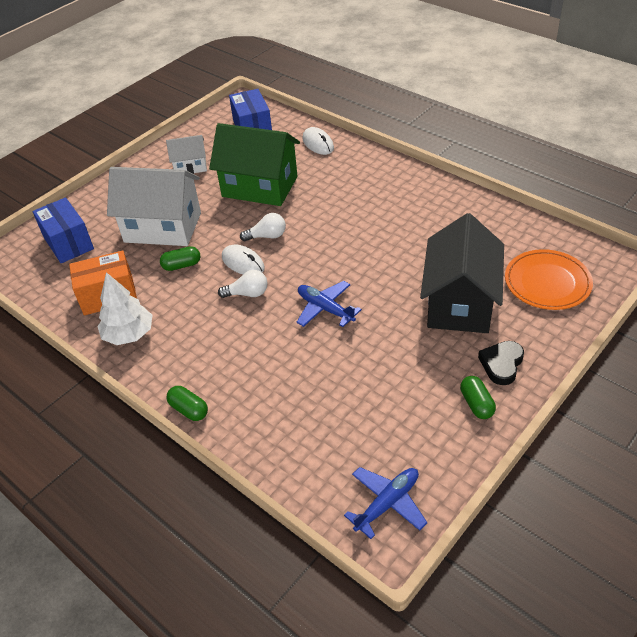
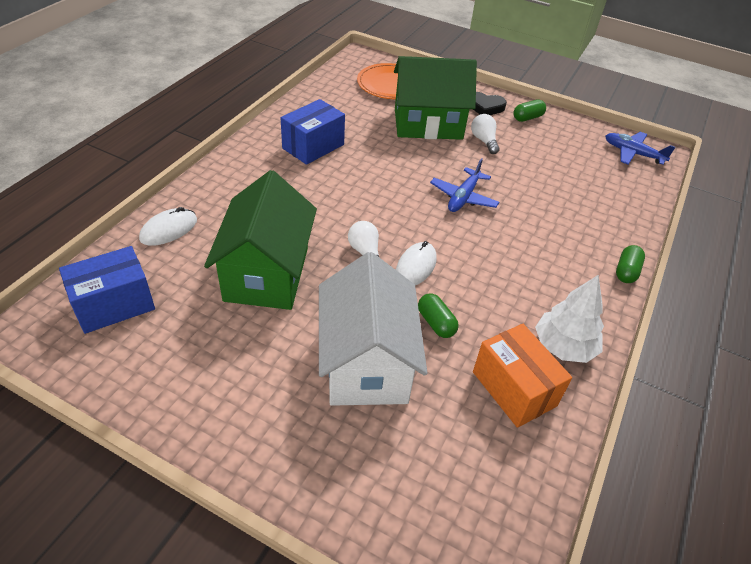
camera: 110 degrees left, 0 degrees up
(68, 243) = (426, 485): blue box -> blue box (313, 146)
(190, 166) = (214, 364): white house -> none
(247, 293) = (463, 255): white light bulb -> white light bulb (484, 141)
(459, 303) = (428, 124): black house -> green house

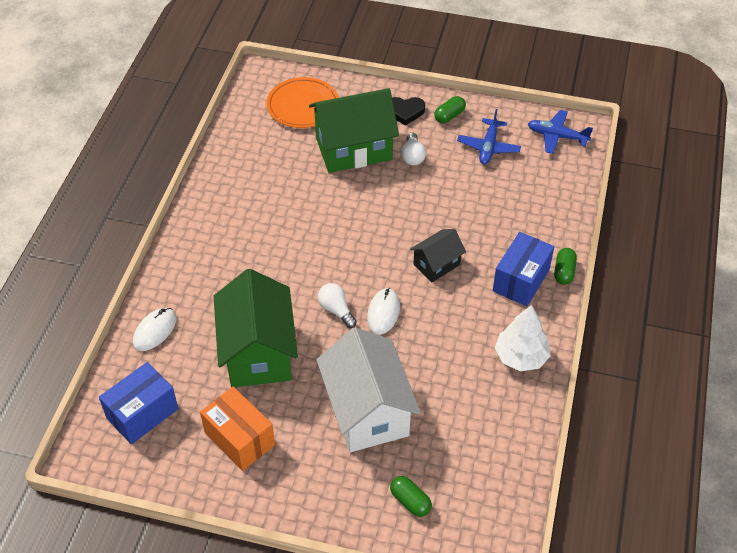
camera: 10 degrees left, 5 degrees up
(313, 146) = (251, 205): blue box -> blue box (521, 280)
(436, 323) = (413, 362): green capsule -> green capsule (410, 501)
(463, 197) = (408, 229): blue plane -> blue plane (488, 147)
(484, 141) = (412, 156): white light bulb -> white light bulb turned 150 degrees counterclockwise
(486, 234) = (436, 264): none -> black house
(514, 389) = (487, 403): orange box -> orange box (239, 439)

